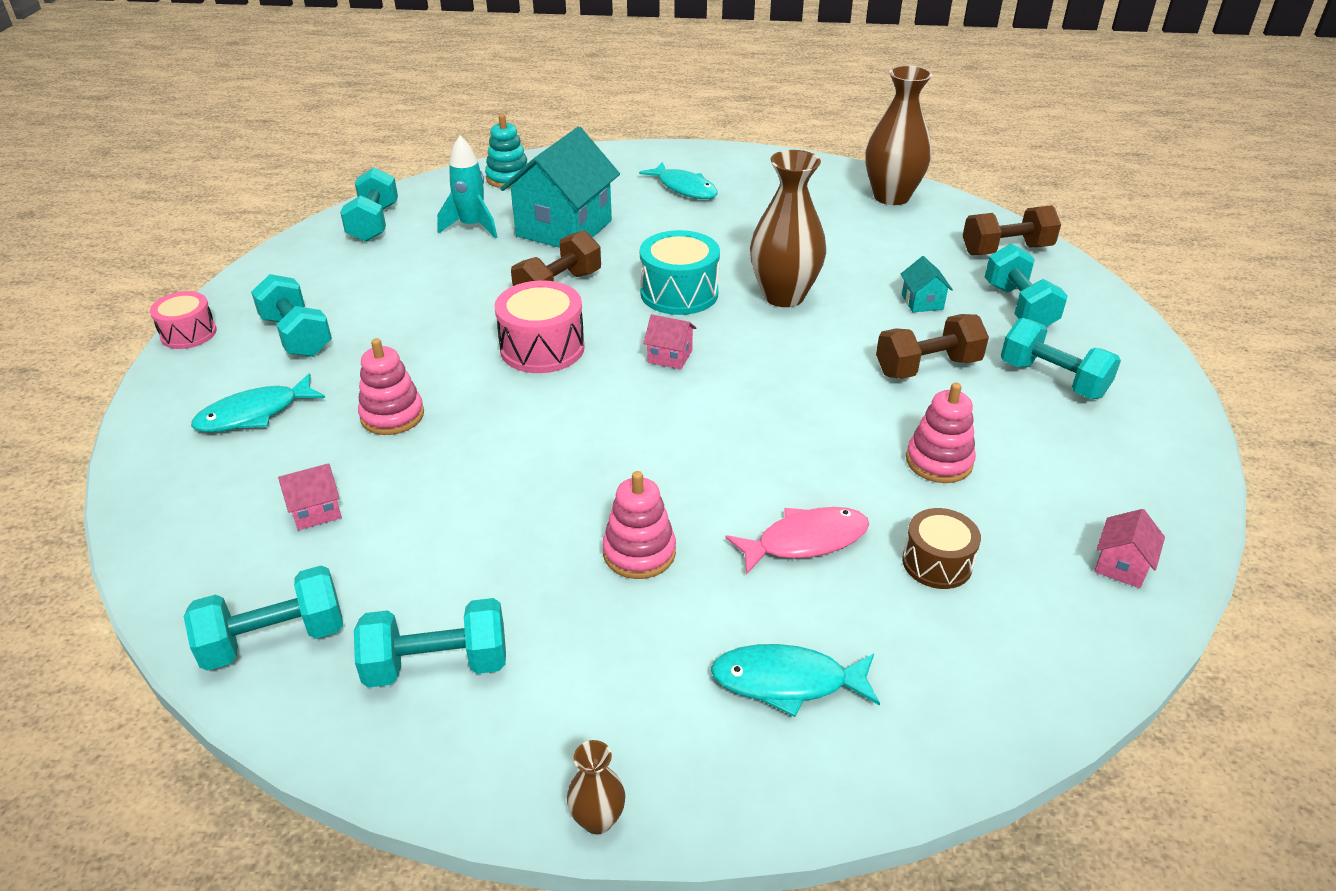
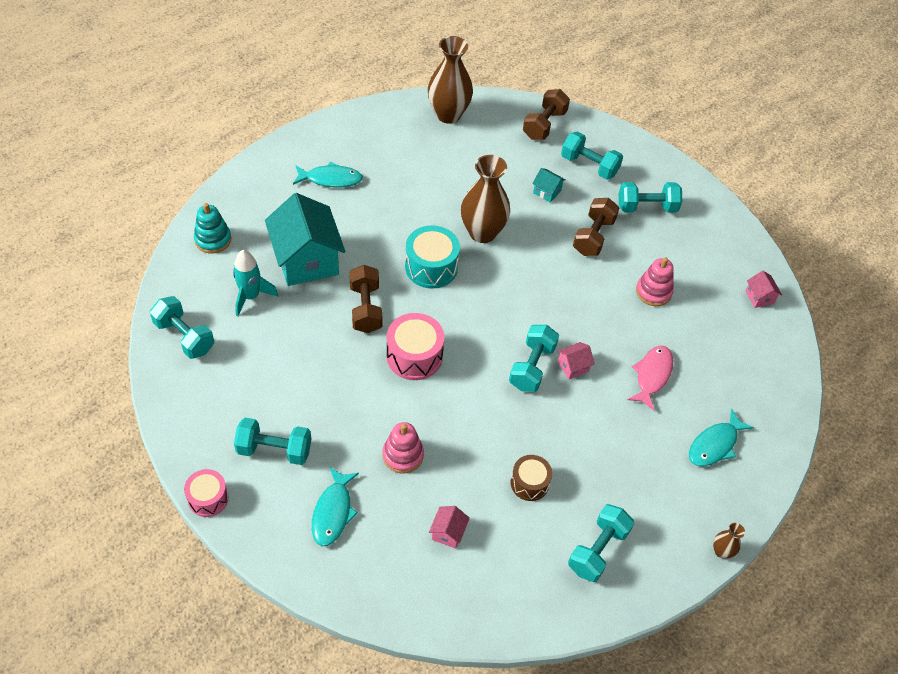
camera: 50 degrees left, 15 degrees up
(275, 639) = (524, 600): turquoise dumbbell -> turquoise dumbbell (532, 367)
(639, 552) = (602, 434): pink stacking toy -> none
(670, 356) = (480, 314): pink house -> pink house (573, 366)
(937, 563) = (704, 347): brown drum -> brown drum (529, 483)

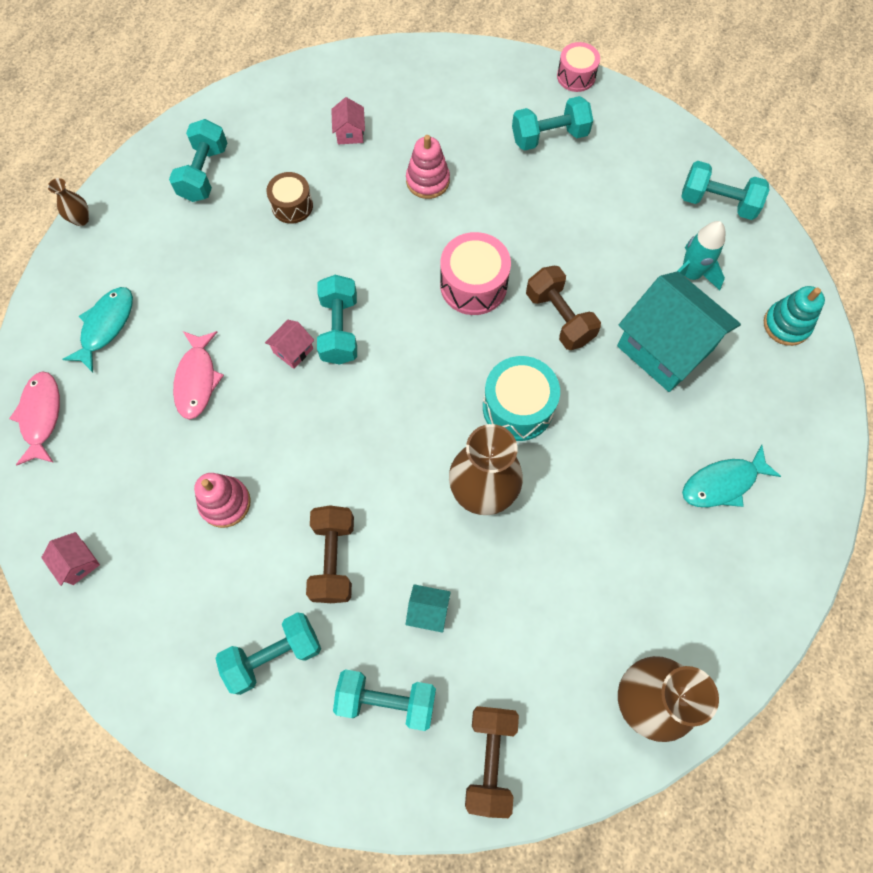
camera: 160 degrees right, 15 degrees up
(333, 512) = (461, 108): turquoise fish -> none
(775, 397) = (41, 416): none -> pink fish

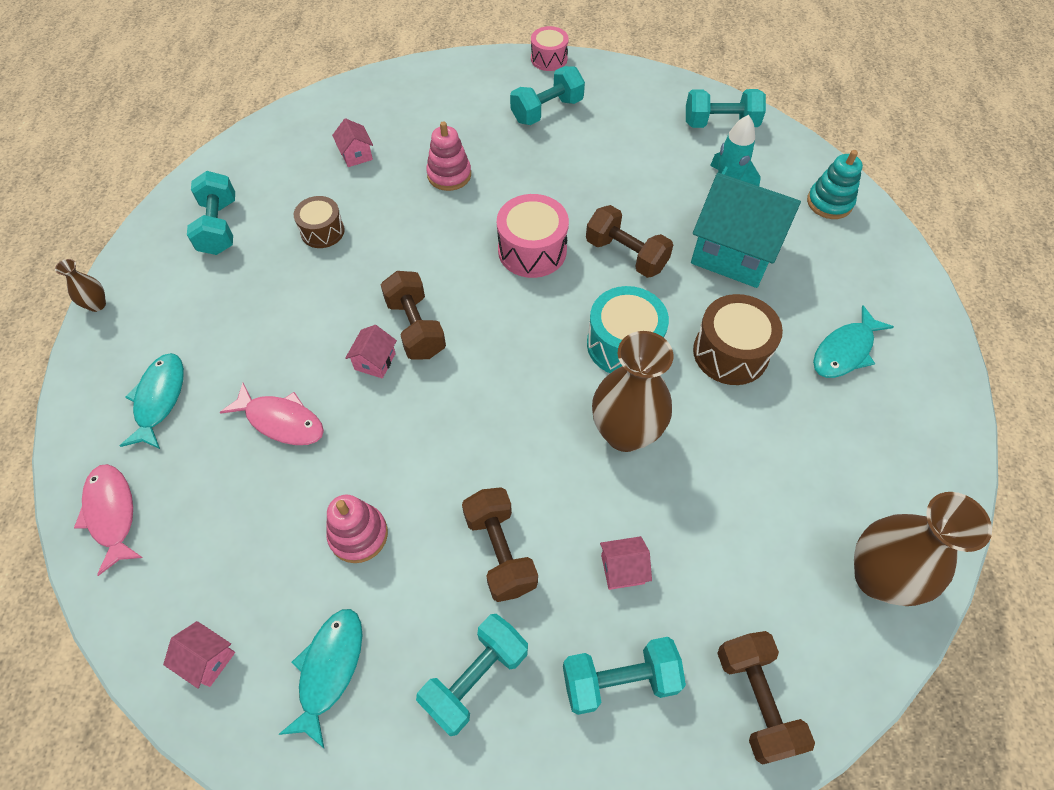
camera: 20 degrees left, 10 degrees down
(165, 605) = (329, 669): none -> turquoise fish
(197, 380) = (281, 421): pink fish -> pink fish turned 45 degrees counterclockwise
(339, 329) = (415, 328): turquoise dumbbell -> brown dumbbell
(428, 611) = (622, 569): turquoise house -> pink house
(613, 448) = (730, 353): none -> brown drum

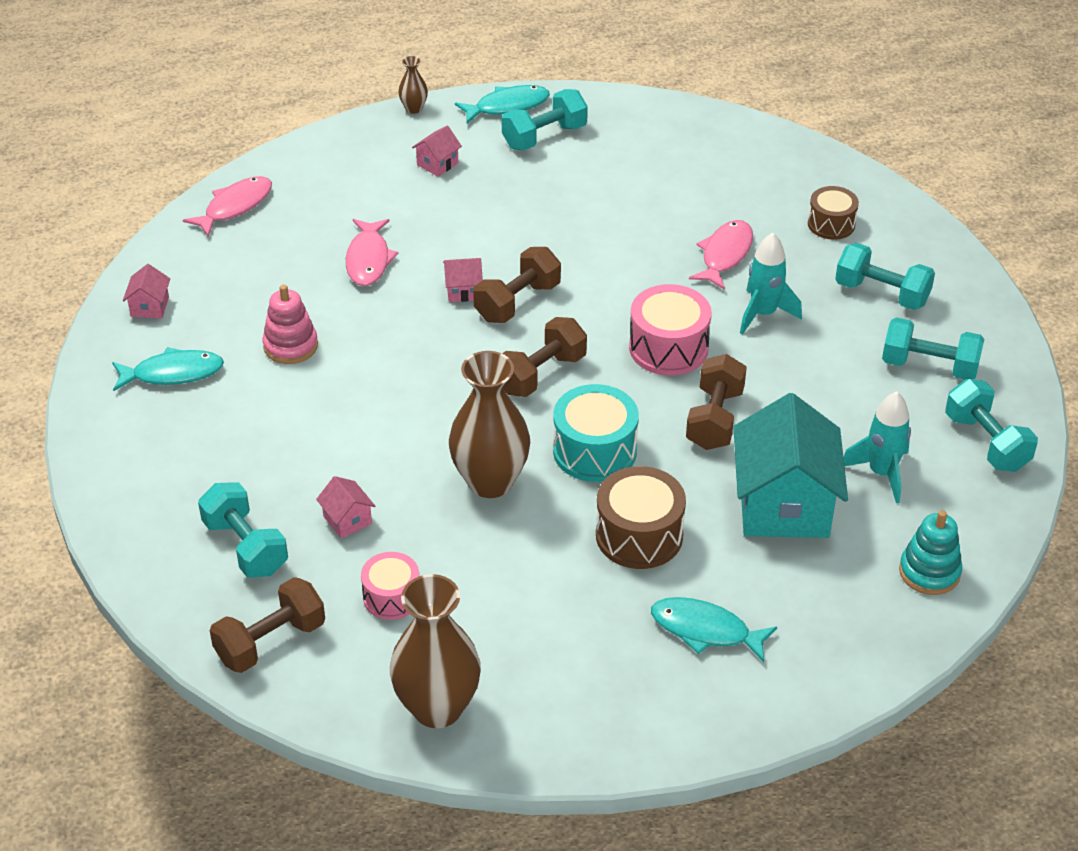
camera: 65 degrees right, 15 degrees down
(159, 399) = (347, 184): turquoise fish -> turquoise fish (507, 106)
(322, 231) = (586, 200): brown drum -> brown drum (831, 224)
(356, 155) = (700, 183): pink house -> pink house (437, 164)
(449, 175) = (725, 255): pink stacking toy -> pink fish
(475, 678) = (205, 458): turquoise dumbbell -> turquoise dumbbell (929, 366)
(500, 551) = (322, 436): brown dumbbell -> brown dumbbell (541, 374)
(528, 180) = (763, 314): none -> turquoise rocket
(549, 59) = (969, 268): pink drum -> pink drum (391, 597)

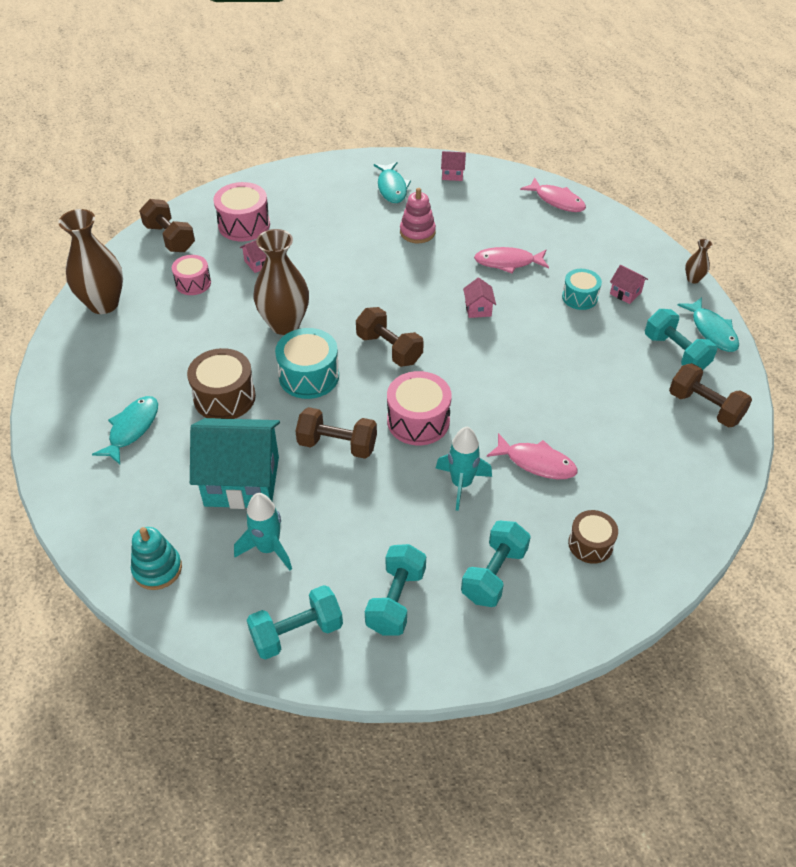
camera: 90 degrees right, 5 degrees up
(246, 546) = (244, 225): turquoise dumbbell -> pink drum
(444, 201) = (579, 297): none -> turquoise drum
(517, 302) = (467, 337): brown dumbbell -> brown dumbbell (705, 407)

